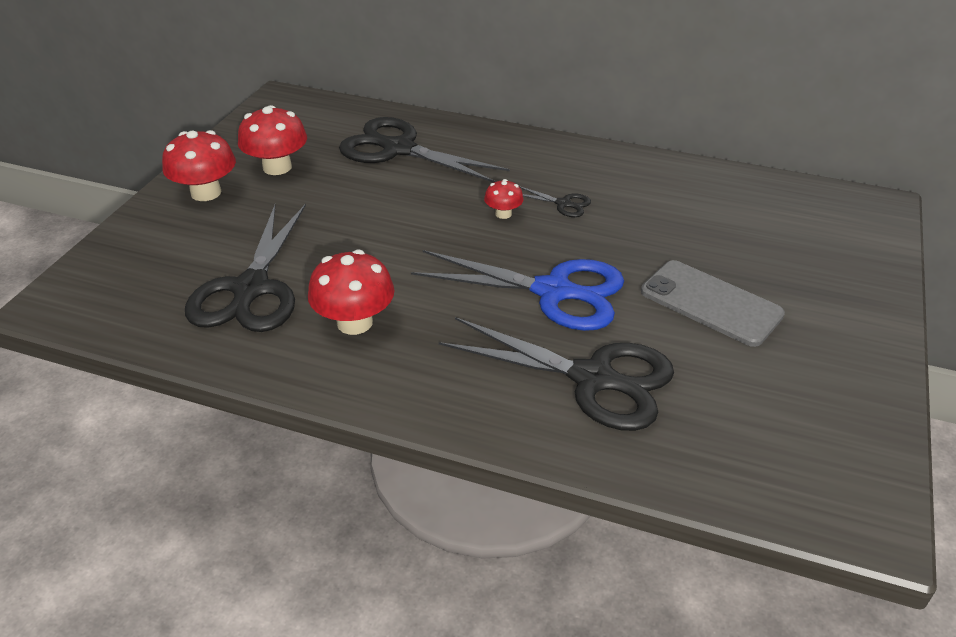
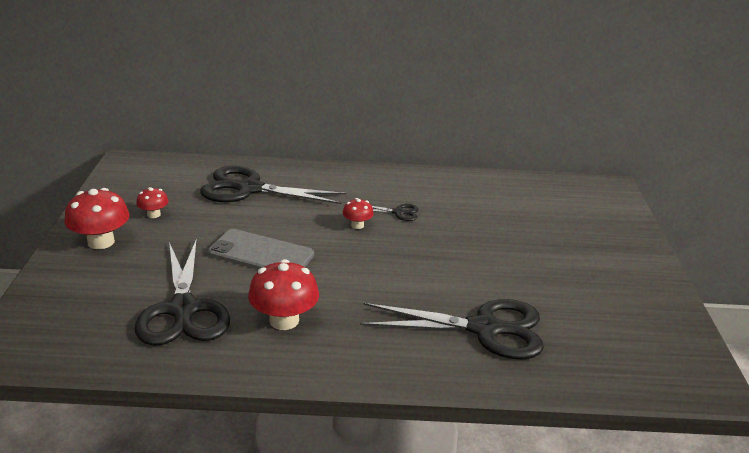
camera: 20 degrees left, 10 degrees down
(277, 167) = (153, 214): red mushroom -> red mushroom, size x0.54
(555, 292) = (425, 274): blue scissors -> none
(711, 303) = (537, 265): grey phone -> grey phone (261, 254)

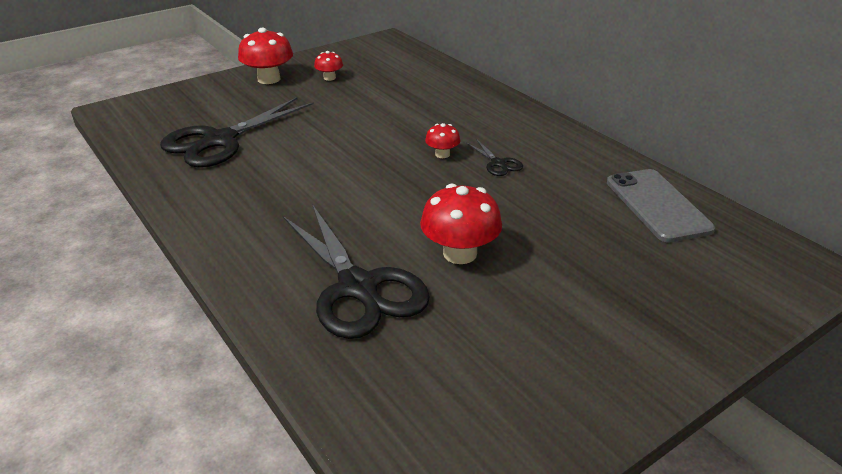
camera: 55 degrees right, 5 degrees up
(248, 189) = (422, 90): black scissors -> none
(261, 254) = (334, 135): grey phone -> grey phone (657, 205)
(284, 320) = (251, 183): red mushroom -> red mushroom (460, 253)

